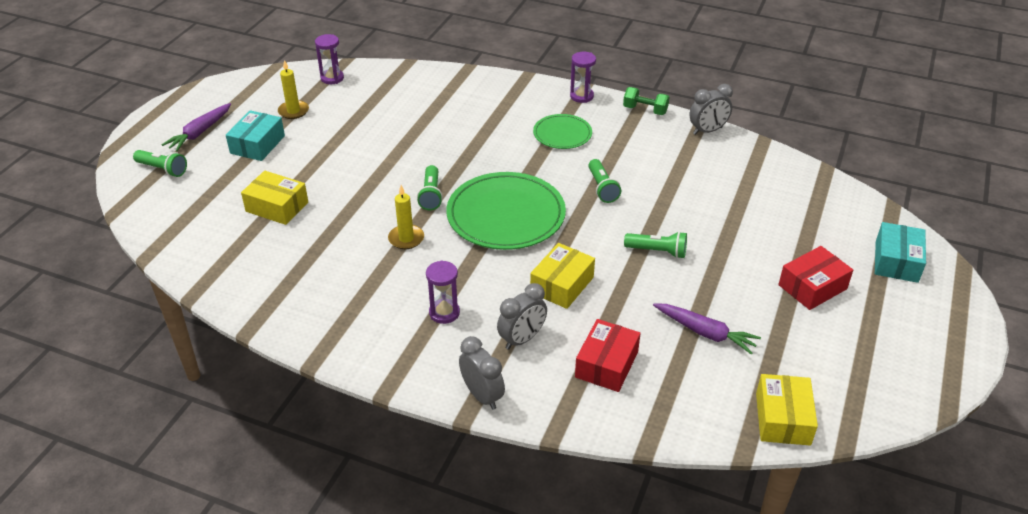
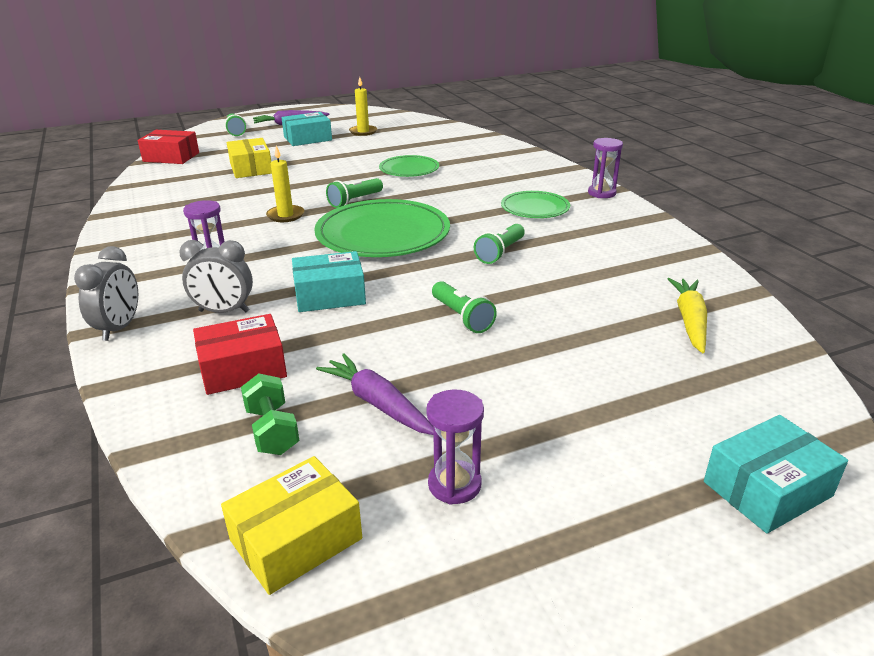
camera: 45 degrees right, 10 degrees down
(332, 78) = (422, 125): purple hourglass -> purple hourglass (454, 484)
(412, 139) = (409, 169): none -> green plate
(562, 285) = (330, 295): yellow box -> turquoise box
(645, 110) = (650, 222): green dumbbell -> green dumbbell (272, 430)
(705, 333) = (378, 403): purple carrot -> purple carrot turned 150 degrees clockwise
(707, 131) = (696, 259): grey clock -> none
(760, 182) = (689, 321): none -> yellow carrot
(812, 287) = (584, 441): red box -> red box (171, 157)

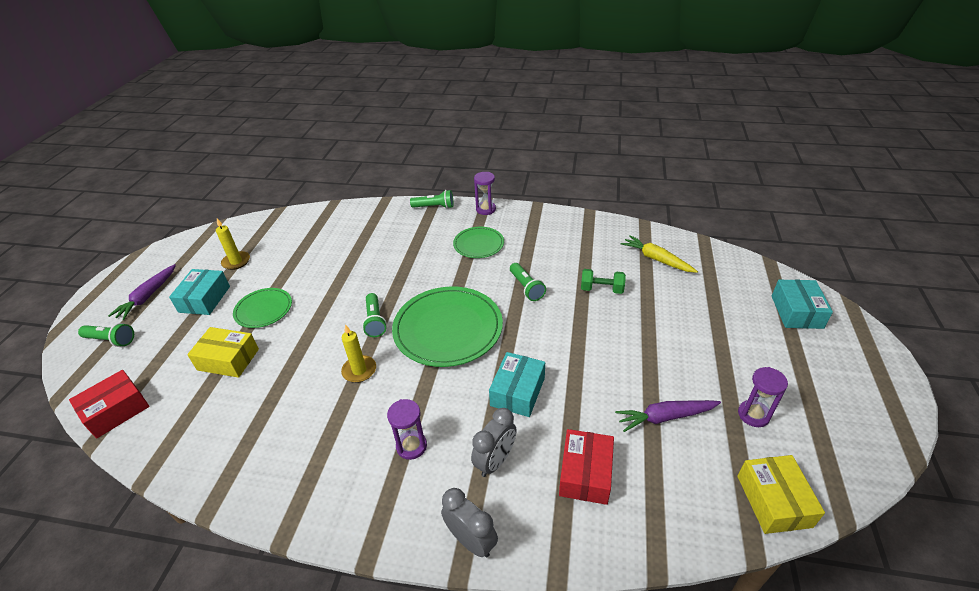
camera: 55 degrees left, 10 degrees up
(272, 430) = (667, 480): green dumbbell -> green dumbbell (601, 289)
(409, 169) = (348, 270): green plate -> green plate (263, 309)
(462, 317) = (593, 340): green flashlight -> green flashlight (434, 207)

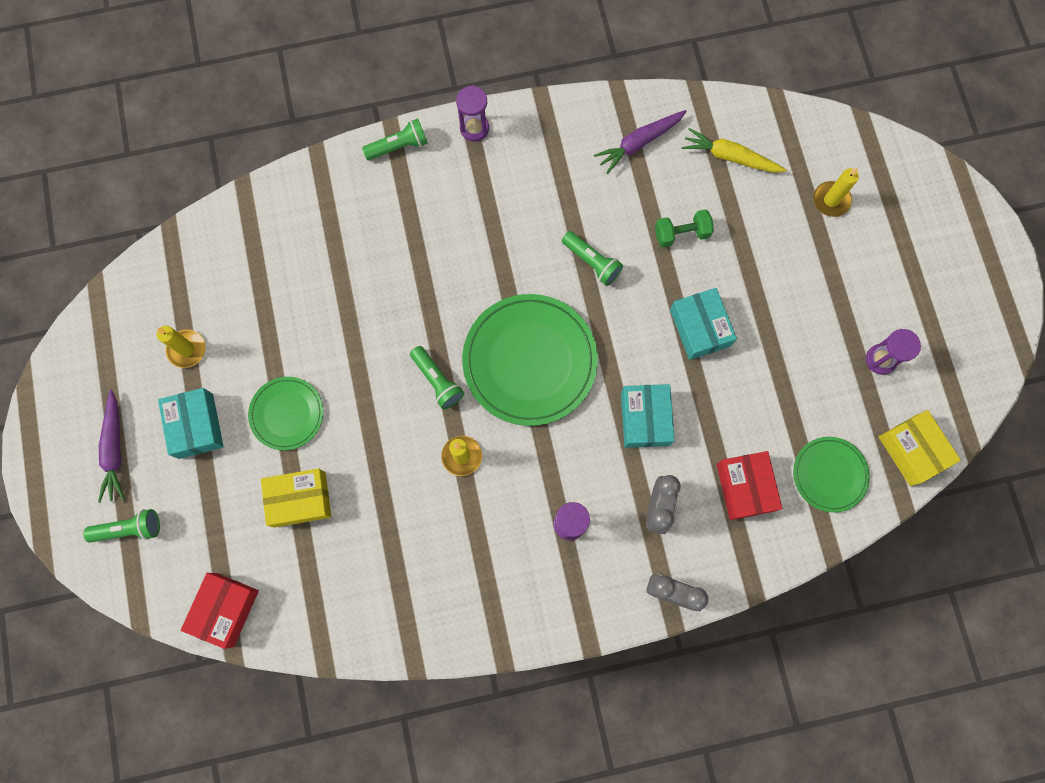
camera: 25 degrees left, 35 degrees up
(478, 244) = (498, 204): green plate -> green plate (829, 474)
(665, 417) = (799, 394): purple carrot -> purple carrot (639, 143)
(732, 300) = (831, 200): none -> yellow candle
(796, 312) = (902, 195): turquoise box -> turquoise box (700, 328)

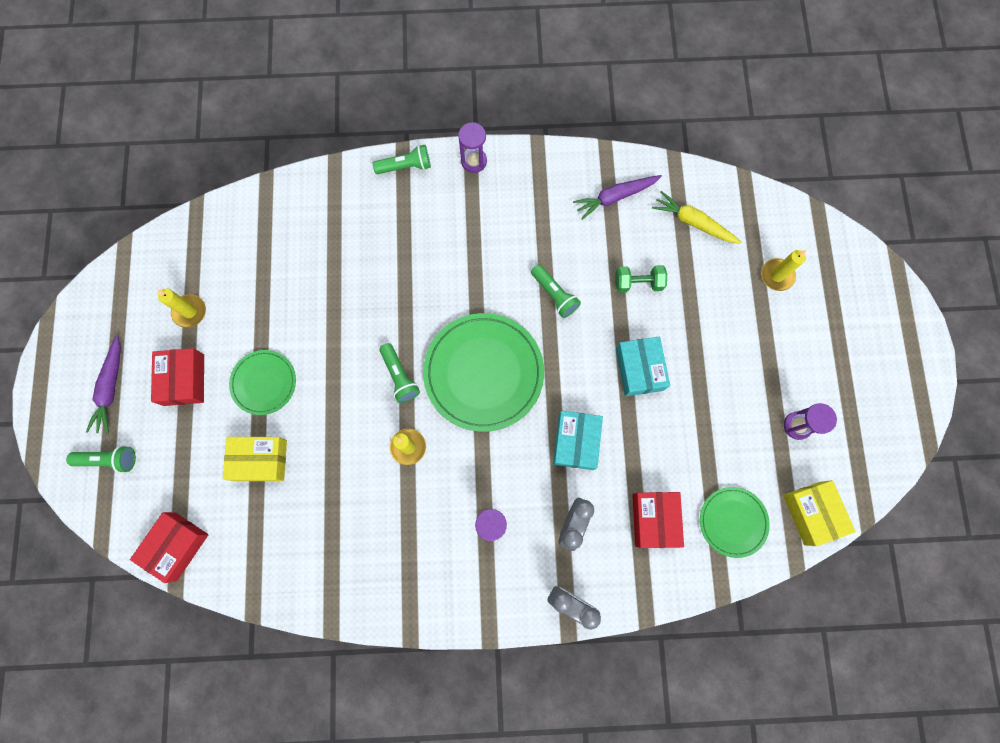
camera: 10 degrees right, 0 degrees up
(196, 426) = (184, 380): turquoise box -> red box

